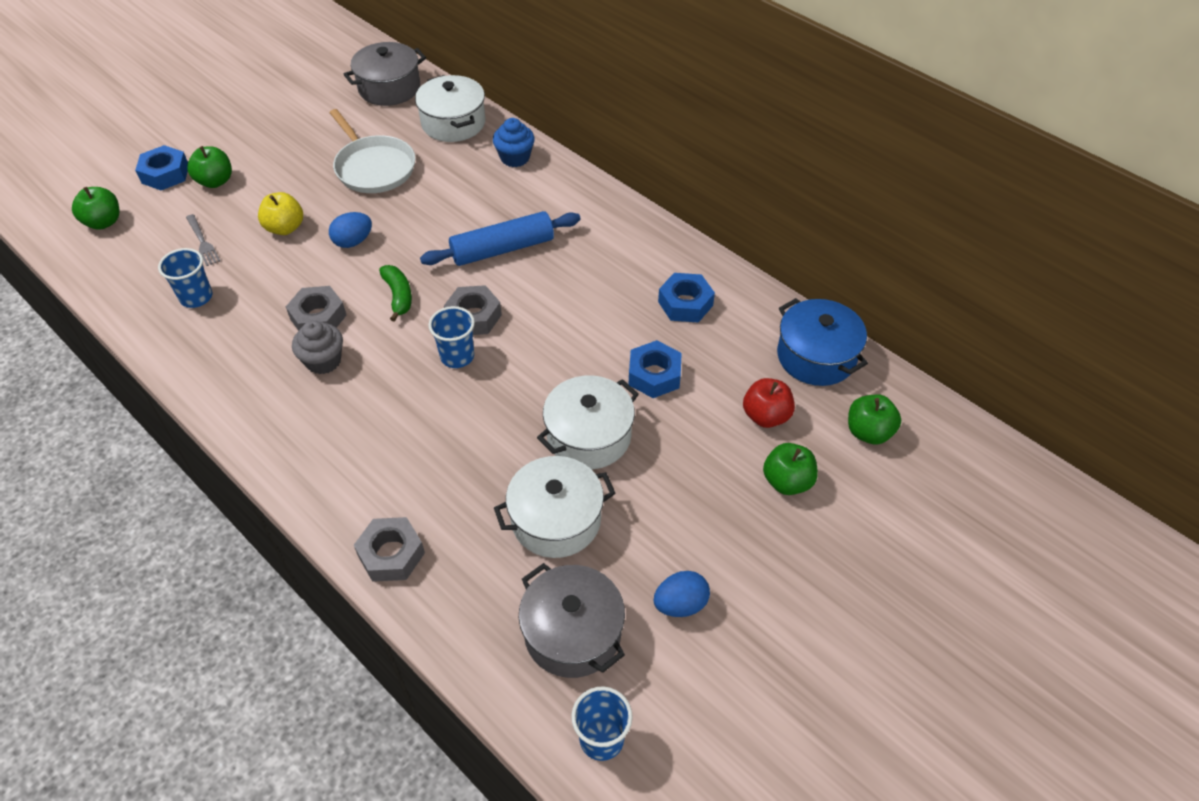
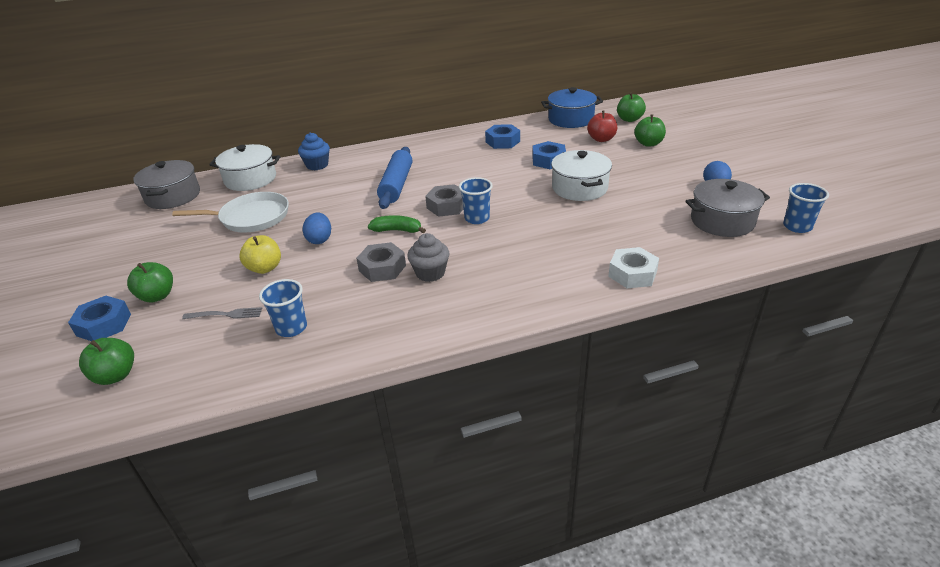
camera: 60 degrees left, 15 degrees down
(391, 554) = (632, 274): grey nut -> white nut
(556, 519) = (637, 210): white pot -> none

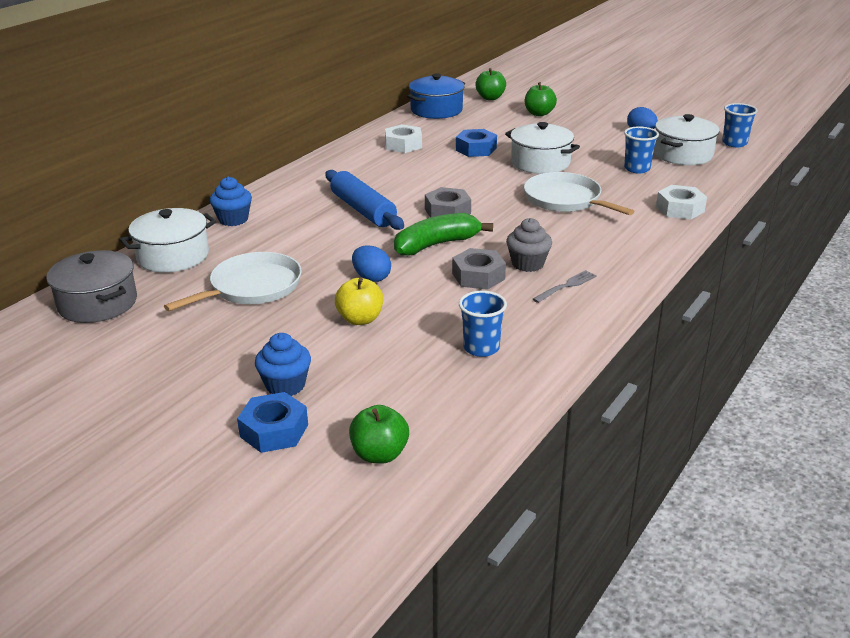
camera: 40 degrees left, 5 degrees down
(157, 296) = (285, 385): green apple -> blue cupcake
(226, 314) = (396, 366): grey fork -> grey fork (566, 286)
(397, 230) = (437, 245): green banana -> green banana, size x1.56
(477, 218) = (493, 212): blue cup -> blue cup (637, 169)
(502, 141) = (403, 145): blue nut -> white nut
(547, 228) = (565, 200): none -> white pan
(601, 139) = (493, 120): red apple -> none
(722, 221) = (683, 154): grey pot -> white pot

